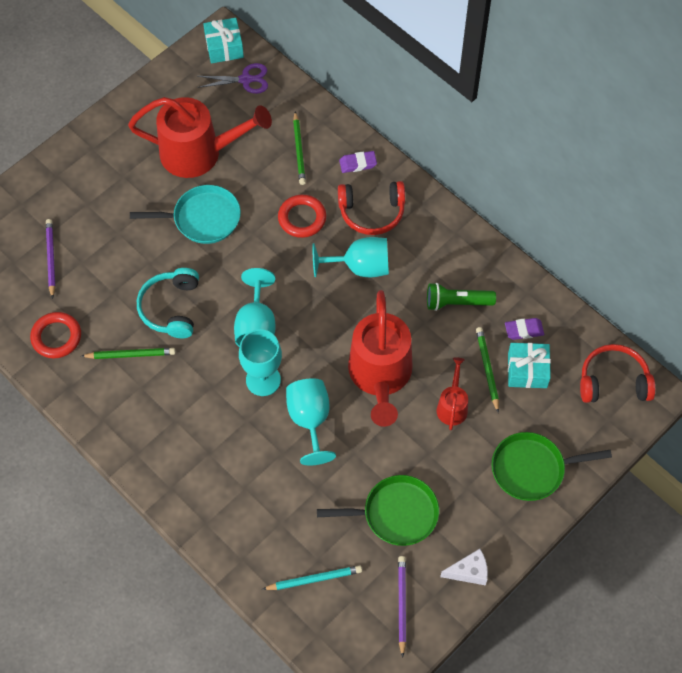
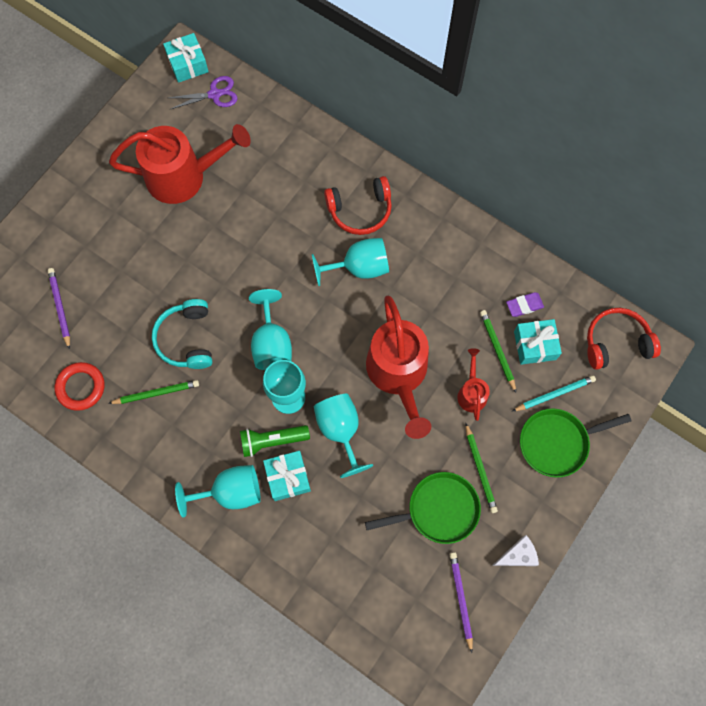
camera: 10 degrees left, 10 degrees up
(186, 461) = (230, 492): none -> turquoise goblet
(202, 218) = (200, 242): turquoise pan -> none
(247, 457) = (288, 477): none -> turquoise gift
(299, 150) = (279, 158): green pencil -> green pencil (480, 469)
(302, 218) = (295, 227): red ring -> none
(314, 579) = (374, 589): turquoise pencil -> turquoise pencil (554, 394)
(358, 163) = (338, 163): purple eraser -> none
(457, 302) = (457, 288): green flashlight -> green flashlight (272, 441)

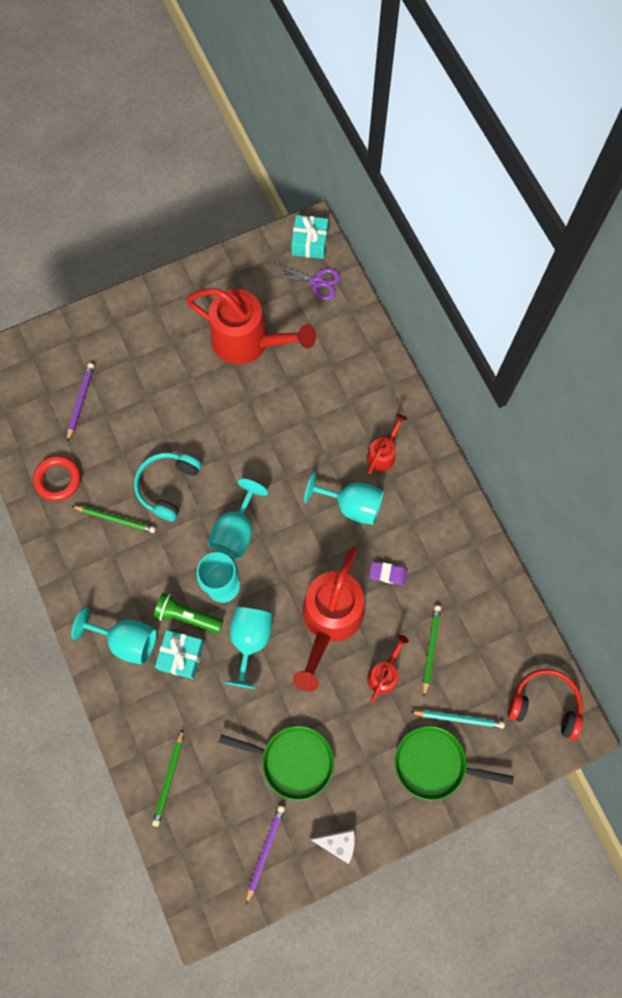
camera: 30 degrees right, 0 degrees up
(360, 210) = (383, 454): red headphones -> red watering can
(480, 469) = (351, 747): green pencil -> green pencil (169, 779)
(524, 305) = (480, 622): purple eraser -> purple eraser (388, 574)
(535, 345) = (467, 664): turquoise gift -> none

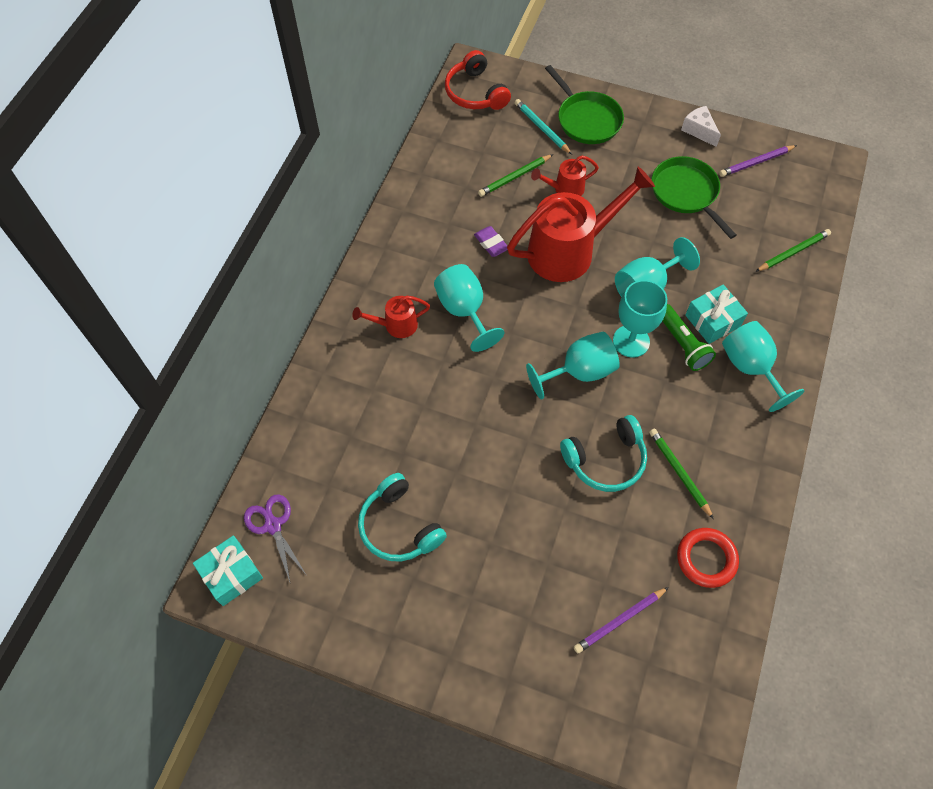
camera: 135 degrees left, 10 degrees down
(249, 342) = (399, 526): red watering can -> turquoise headphones

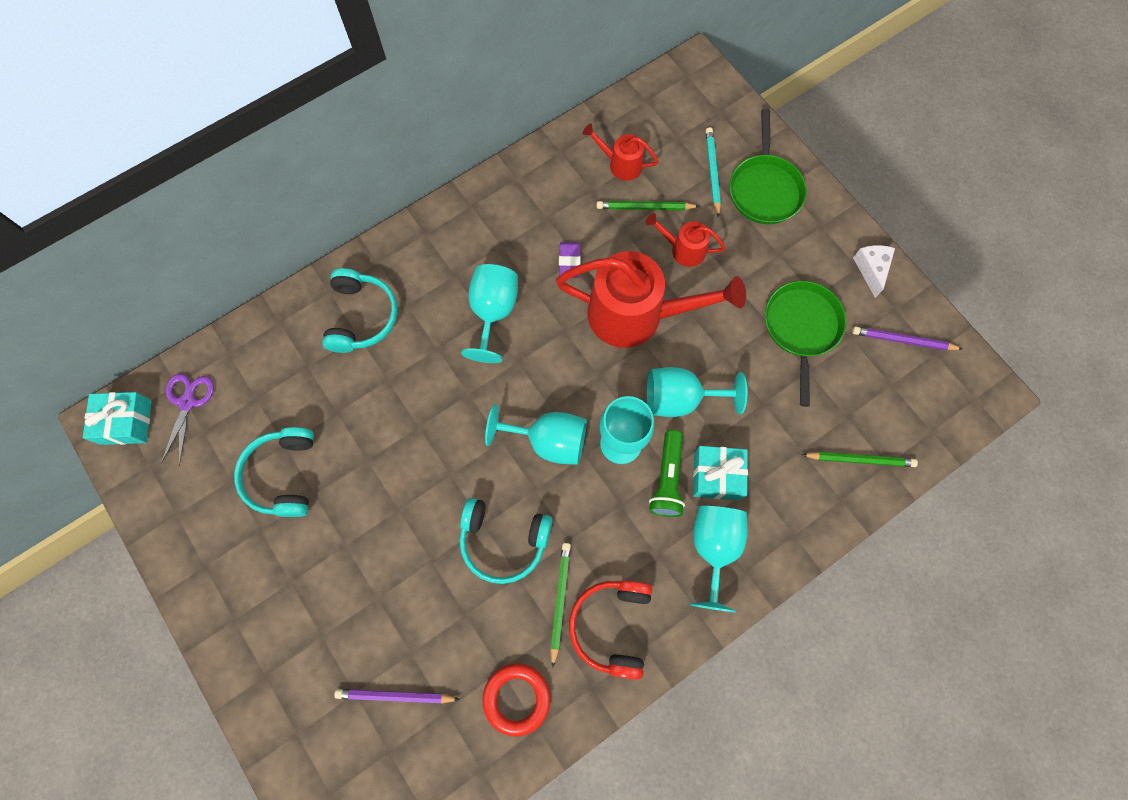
camera: 35 degrees right, 10 degrees up
(365, 374) = (361, 317): none -> turquoise headphones
(395, 325) = (423, 287): red watering can -> red watering can (620, 164)
(475, 93) = (677, 97): red headphones -> red headphones (612, 626)

